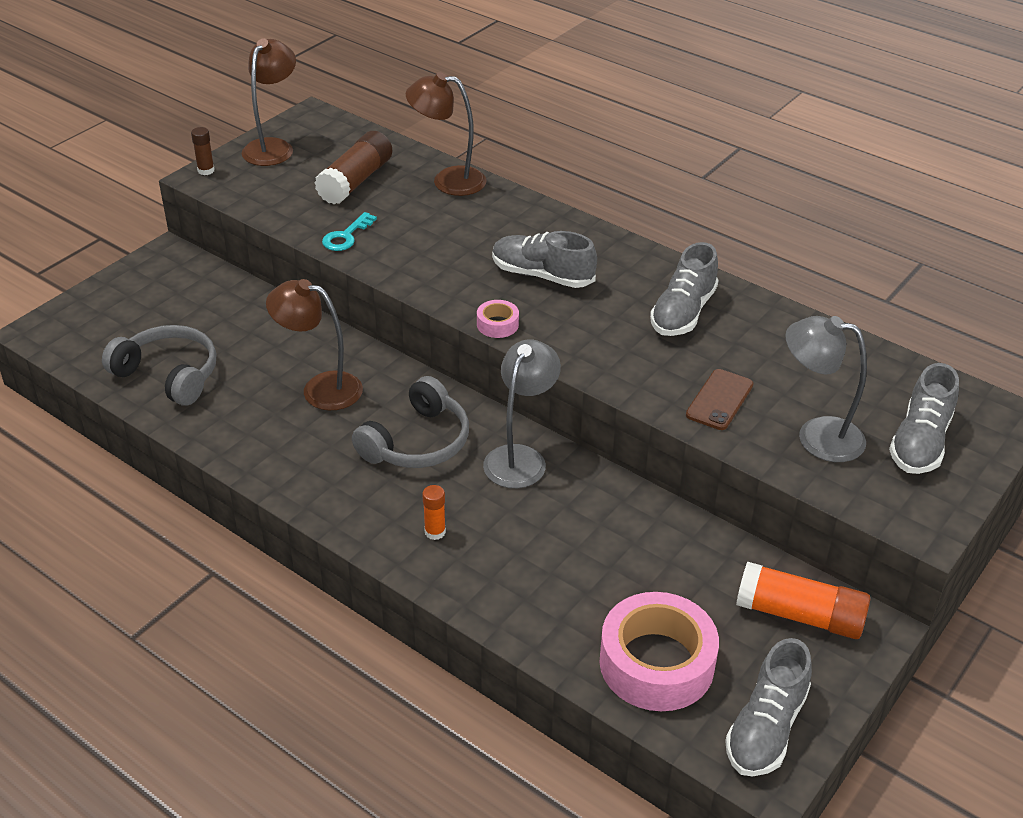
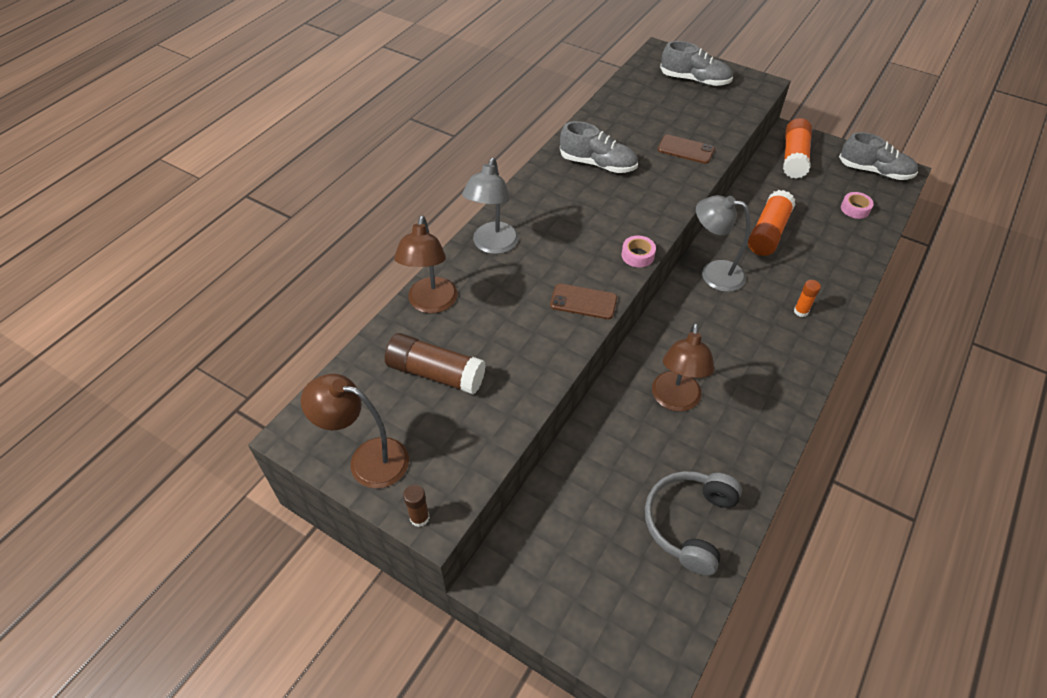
camera: 95 degrees left, 10 degrees up
(346, 236) = (533, 367): turquoise key -> none
(417, 442) = (717, 330): grey headphones -> none
(428, 276) = (583, 302): none -> brown phone
(542, 275) = (568, 235): grey shoe -> none
(601, 534) = (768, 233): none -> orange glue stick
(656, 663) = (855, 209): pink tape -> pink tape, size x0.44
(817, 436) = (704, 114): grey lamp -> grey lamp (493, 245)

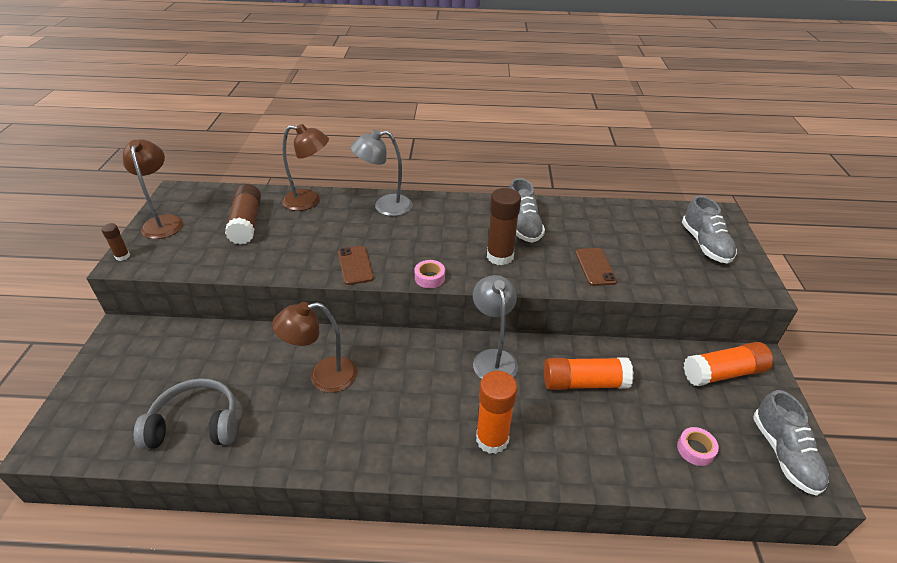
camera: 60 degrees right, 10 degrees down
(431, 304) = (309, 201): brown lamp -> brown lamp turned 150 degrees counterclockwise
(635, 198) = (500, 256): none -> brown glue stick
(801, 311) = (492, 439): orange glue stick -> orange glue stick, size x2.03

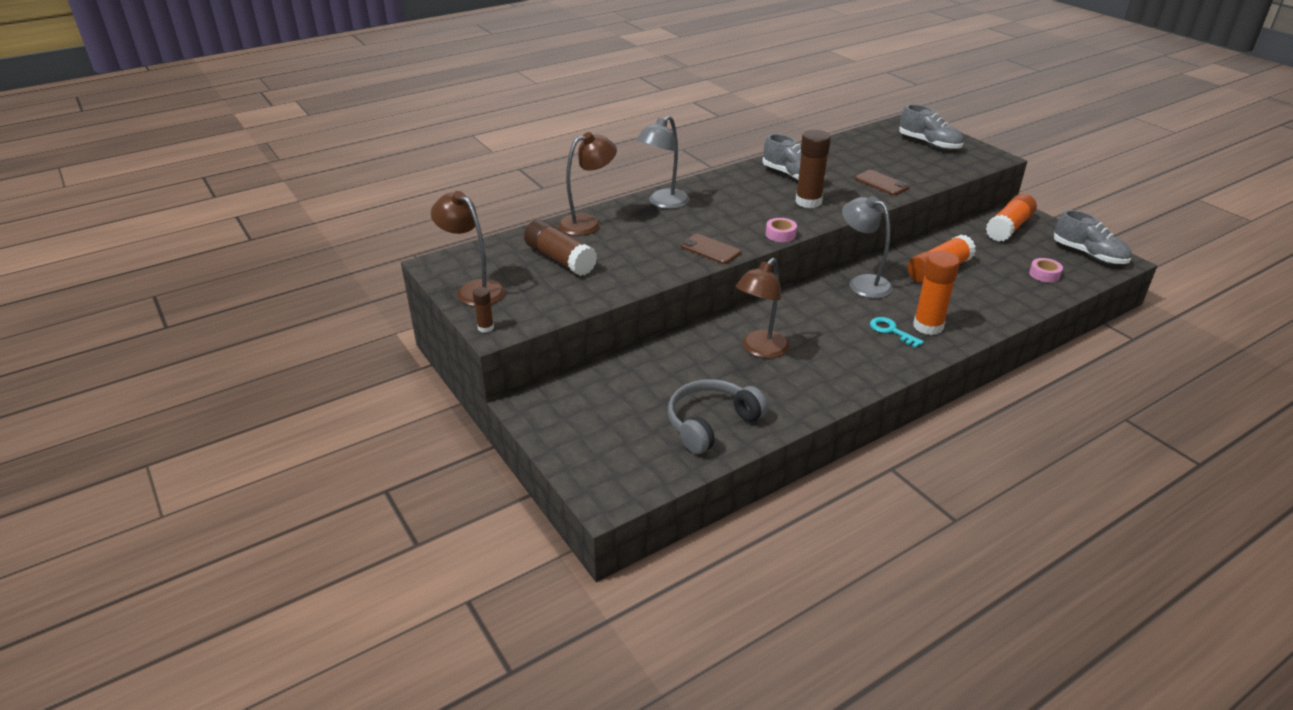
camera: 35 degrees left, 5 degrees down
(452, 424) = (891, 331): none -> turquoise key

